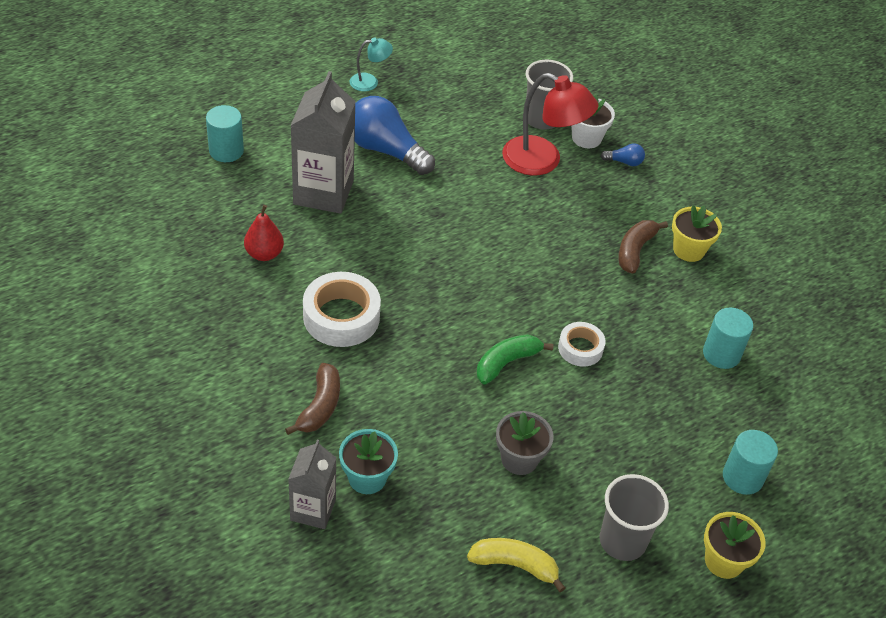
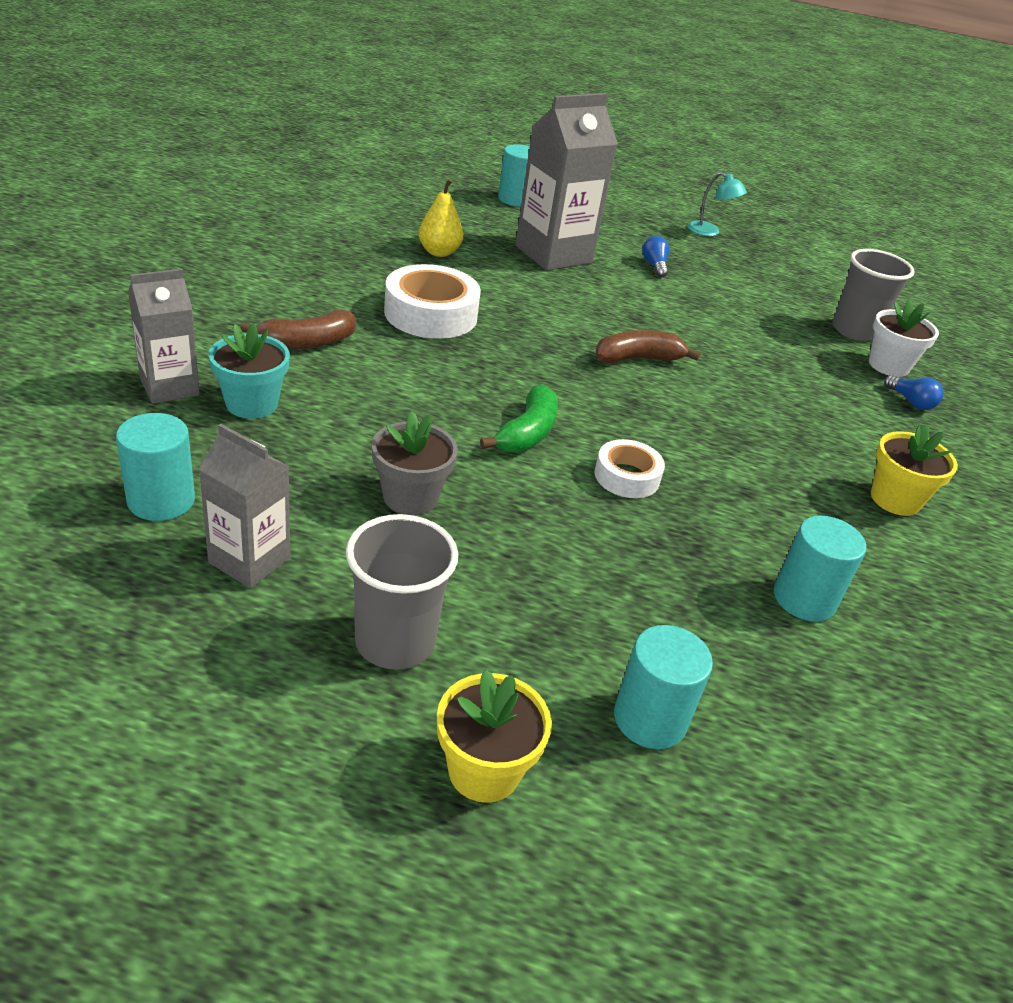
camera: 45 degrees right, 10 degrees down
(264, 254) = (439, 252): red pear -> yellow pear
(386, 150) = (654, 266): blue light bulb -> blue light bulb, size x0.43
(430, 577) = (161, 500): none -> turquoise cylinder
(506, 363) = (527, 433): green banana -> green banana turned 105 degrees clockwise
(515, 565) = (249, 560): yellow banana -> grey carton
(542, 161) = (809, 351): red lamp -> none
(635, 250) = (819, 459): brown banana -> brown banana (638, 359)

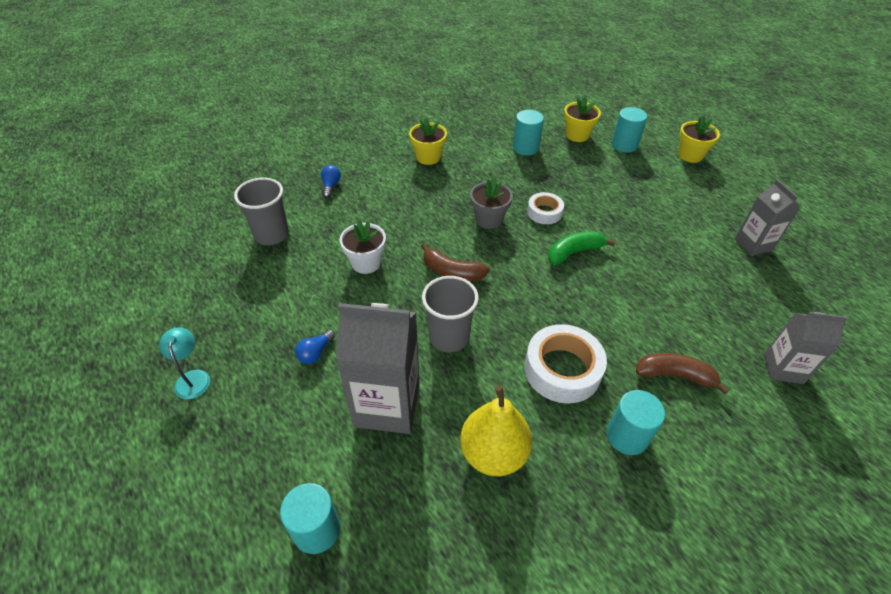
camera: 135 degrees left, 10 degrees up
(161, 500) = (793, 289): turquoise cylinder -> turquoise cylinder (627, 436)
(252, 404) = (730, 333): turquoise flower pot -> none
(395, 642) = (702, 195): grey cup -> grey cup (449, 337)
(410, 497) = (663, 244): grey flower pot -> grey flower pot (489, 219)
(439, 252) = (493, 453): yellow pear -> yellow pear, size x1.53
(765, 694) = (577, 135): none -> yellow flower pot
(888, 366) = (300, 207): white flower pot -> white flower pot (366, 263)

